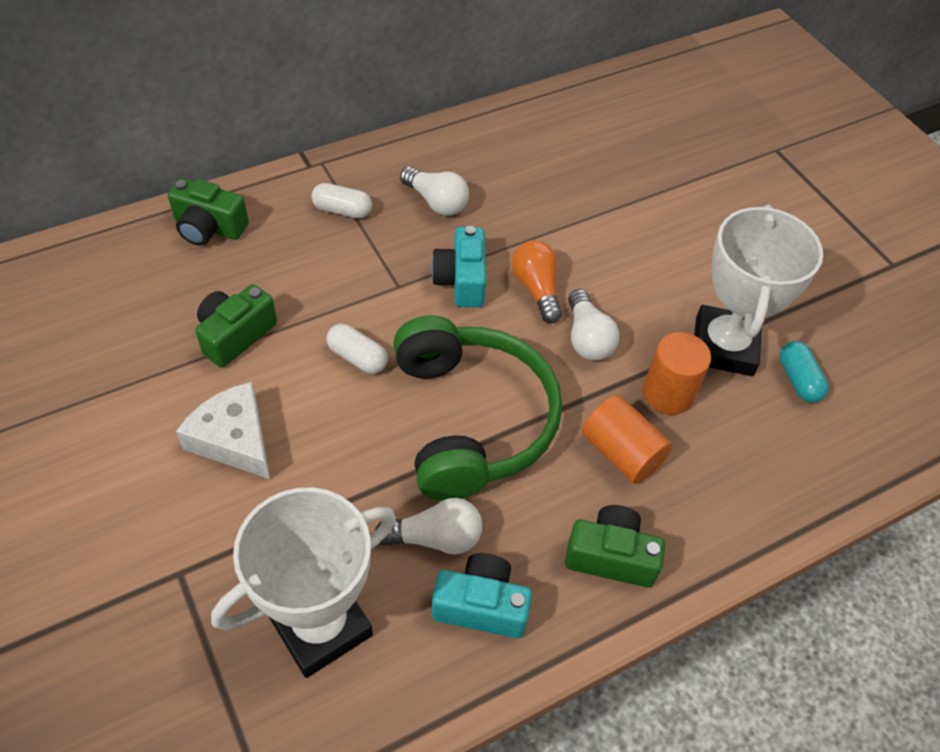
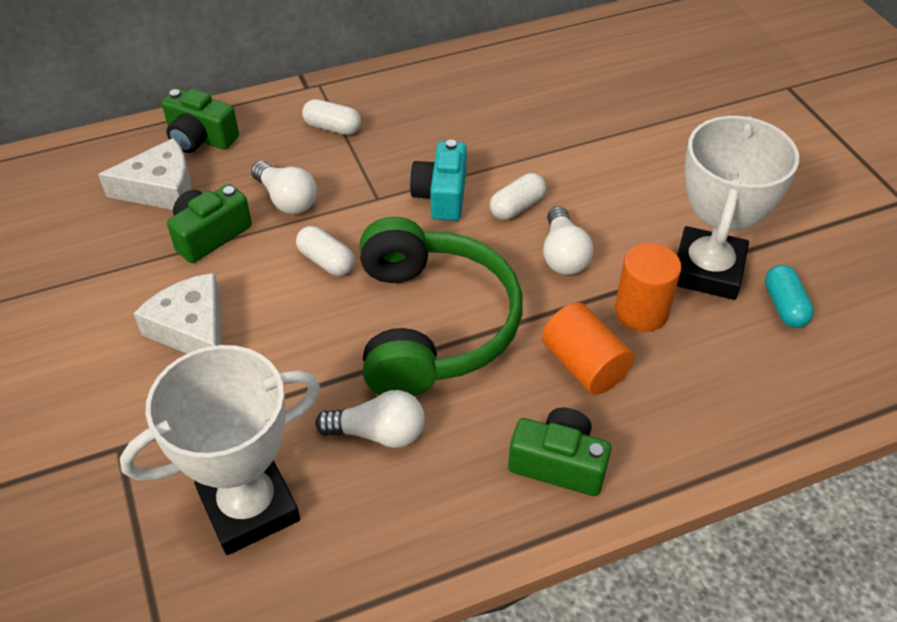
camera: 10 degrees right, 5 degrees down
(176, 286) = (160, 188): none -> white cheese
(436, 202) = (427, 123): white light bulb -> white light bulb (286, 199)
(481, 606) = (415, 501): turquoise camera -> none
(536, 289) = (517, 207): orange light bulb -> white capsule

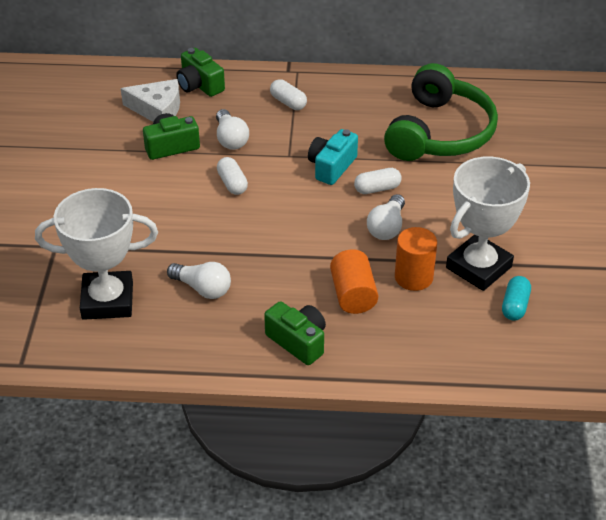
camera: 25 degrees right, 5 degrees down
(192, 329) = (130, 197): white cheese -> none
(433, 324) = (274, 241): green headphones -> green headphones (440, 133)

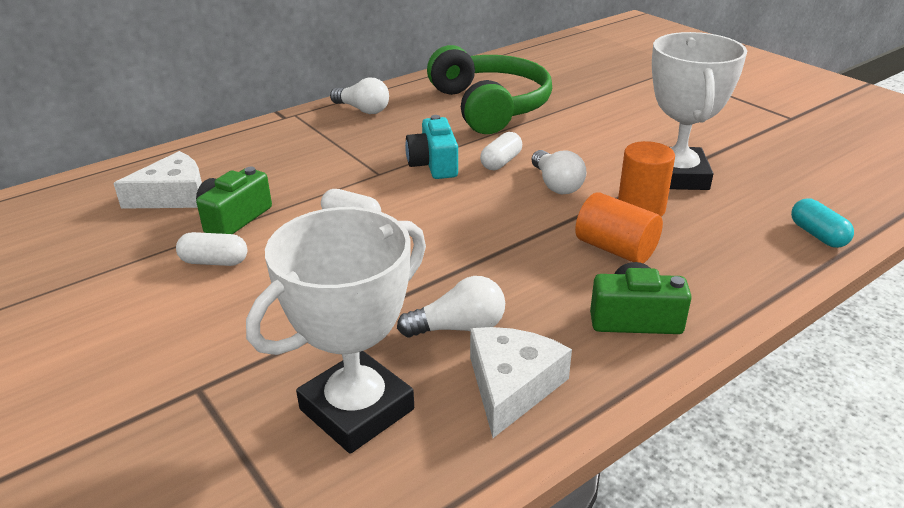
camera: 40 degrees left, 10 degrees down
(187, 335) = (512, 386): none -> white cheese
(199, 85) = (200, 159): green camera -> none
(230, 139) = (297, 186): white light bulb -> white light bulb (363, 110)
(288, 102) = (318, 137): white capsule -> white capsule (214, 261)
(515, 306) = (749, 187): turquoise capsule -> turquoise capsule (817, 235)

